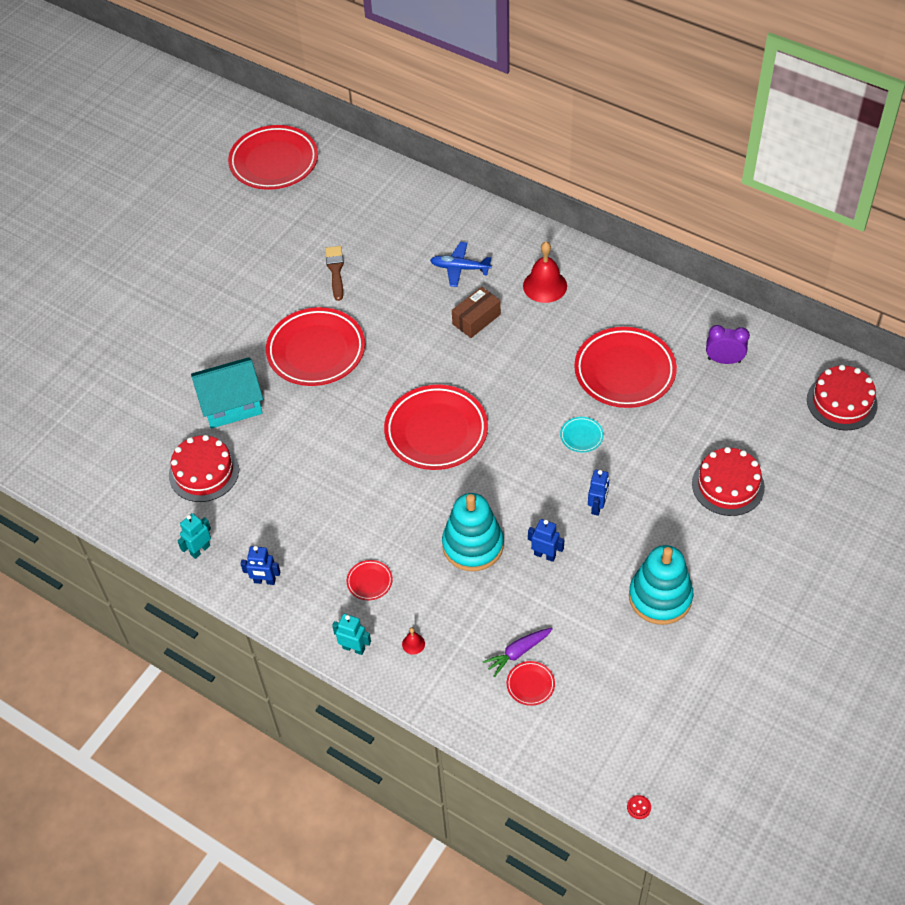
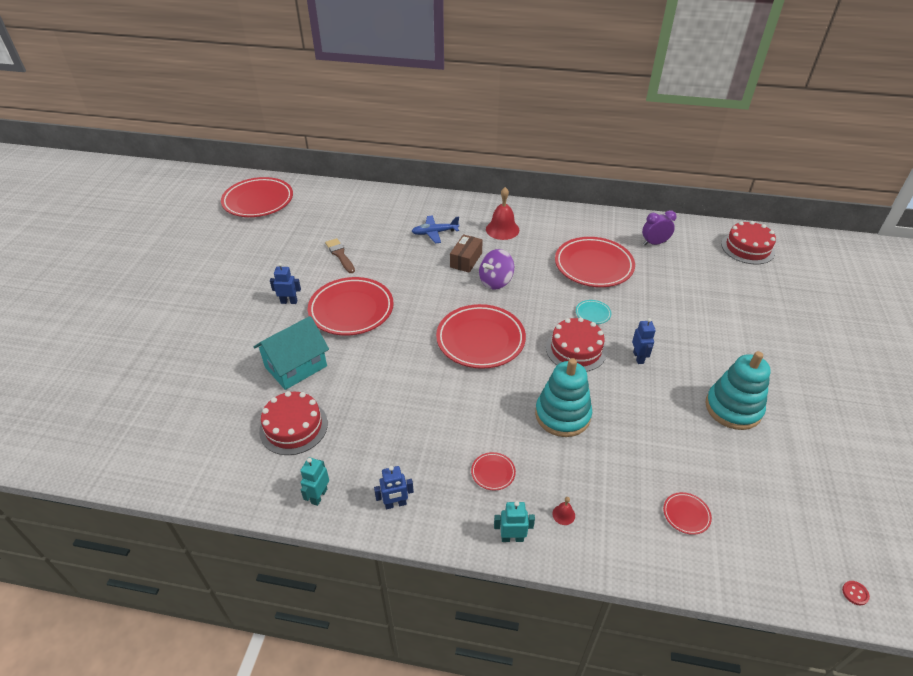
camera: 25 degrees left, 10 degrees down
(494, 359) = (495, 281): none -> purple spinning top
(518, 652) = (657, 490): purple carrot -> none
(545, 555) = (624, 404): blue robot -> blue robot (289, 302)
(728, 485) = (718, 317): red cake -> red cake (576, 349)

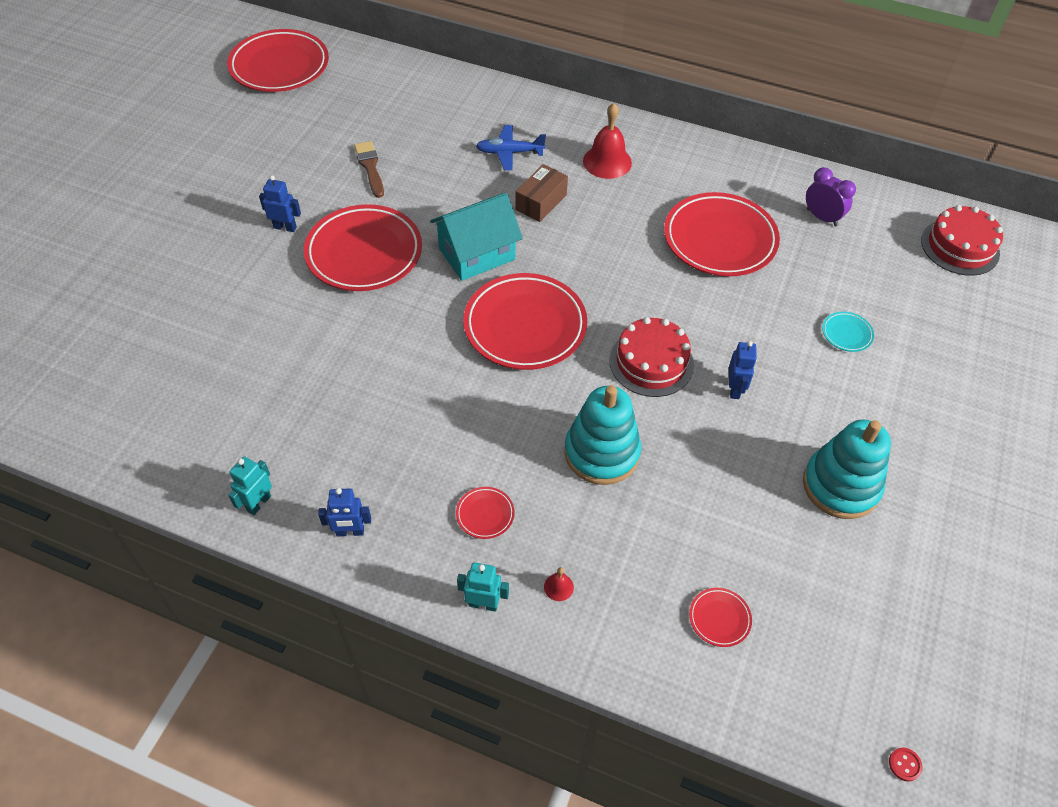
camera: 10 degrees right, 10 degrees up
(293, 427) = (249, 406): red cake -> none
(296, 366) = (272, 323): turquoise house -> turquoise house (477, 254)
(495, 281) = (572, 242): purple spinning top -> none
(593, 314) = (693, 313): turquoise plate -> turquoise plate (846, 334)
(654, 243) = (822, 217): purple clock -> purple clock turned 45 degrees clockwise

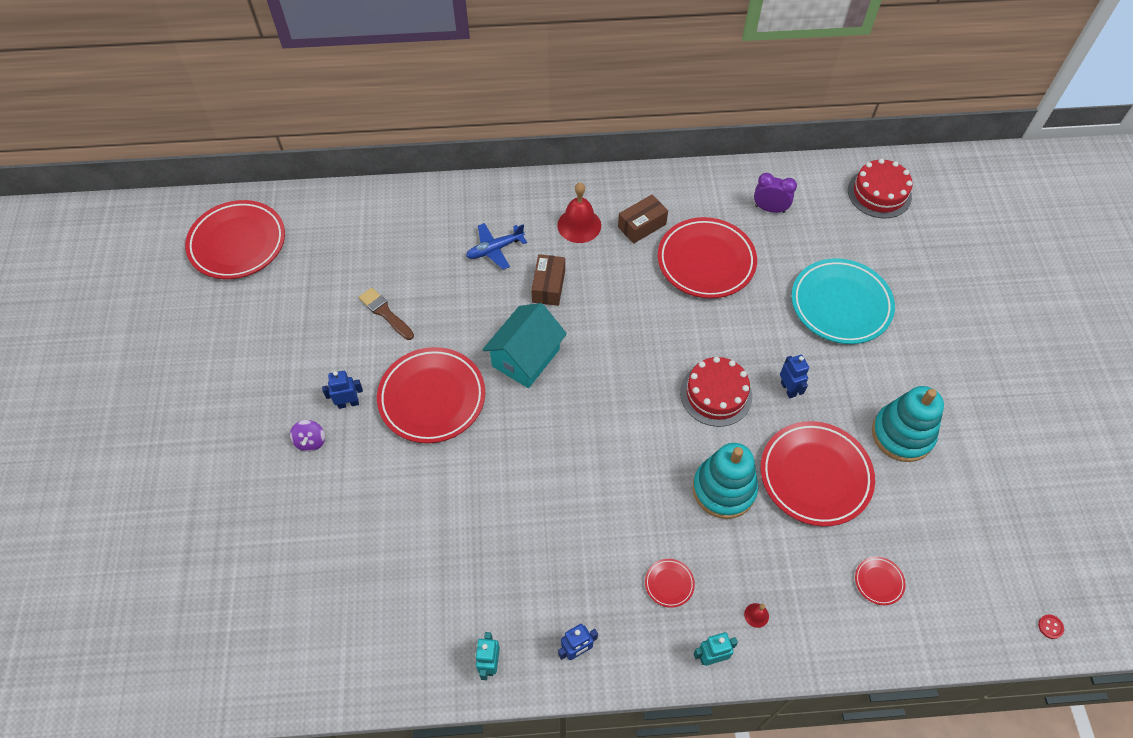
camera: 25 degrees left, 5 degrees up
(230, 245) = (310, 441): none -> purple spinning top
(525, 326) = (603, 406): red plate -> red plate (815, 476)
(672, 184) = (642, 225): none -> brown box
(846, 334) = (840, 305): turquoise plate -> turquoise plate, size x2.41

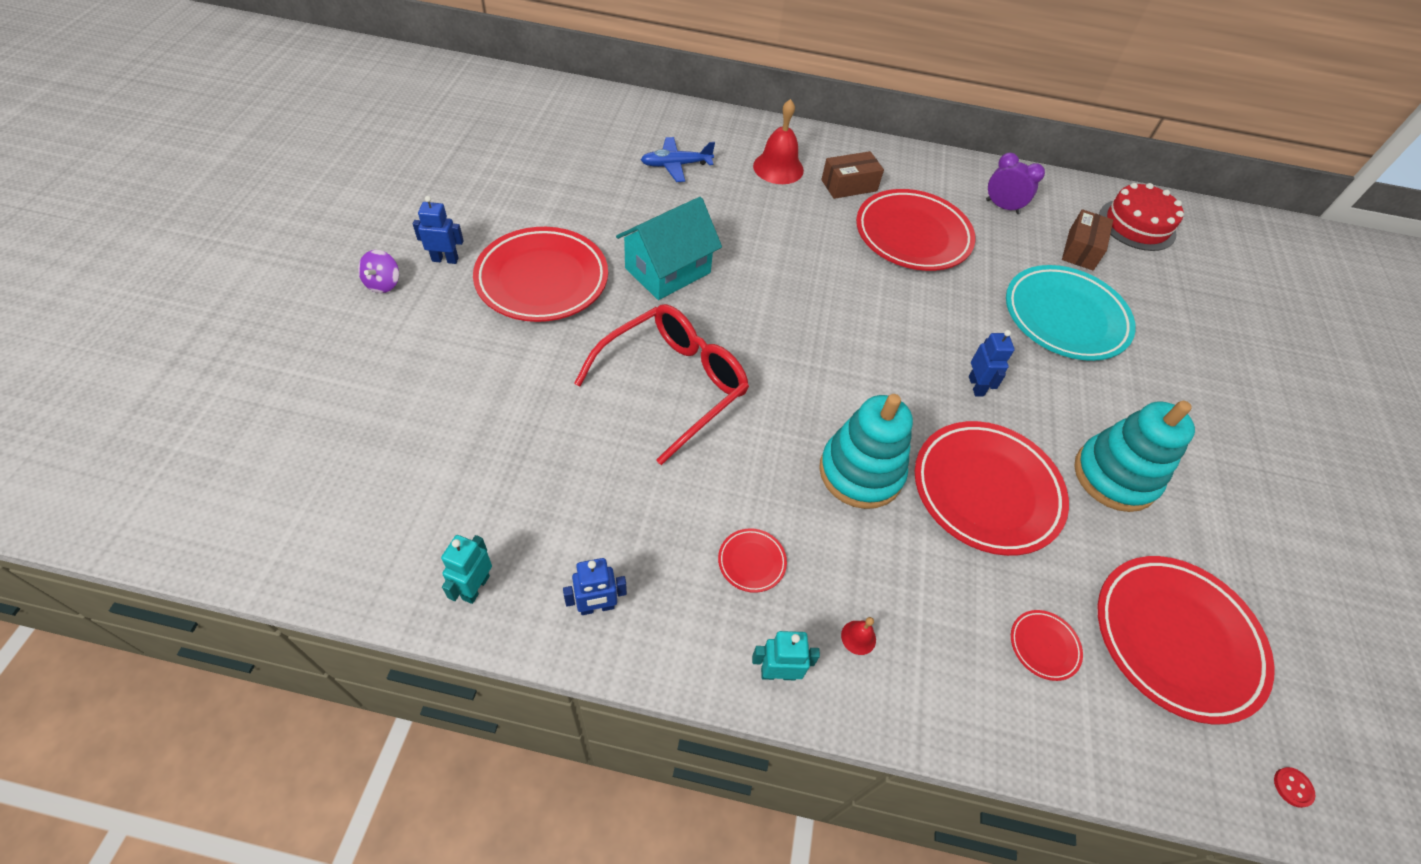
camera: 10 degrees right, 5 degrees down
(237, 243) = (406, 93): red plate -> red plate (1176, 639)
(385, 313) = (529, 189): brown brush -> none
(548, 286) = (722, 212): brown box -> brown box (1081, 250)
(566, 459) = (673, 384): none -> red glasses
(716, 394) = (883, 367): red cake -> none

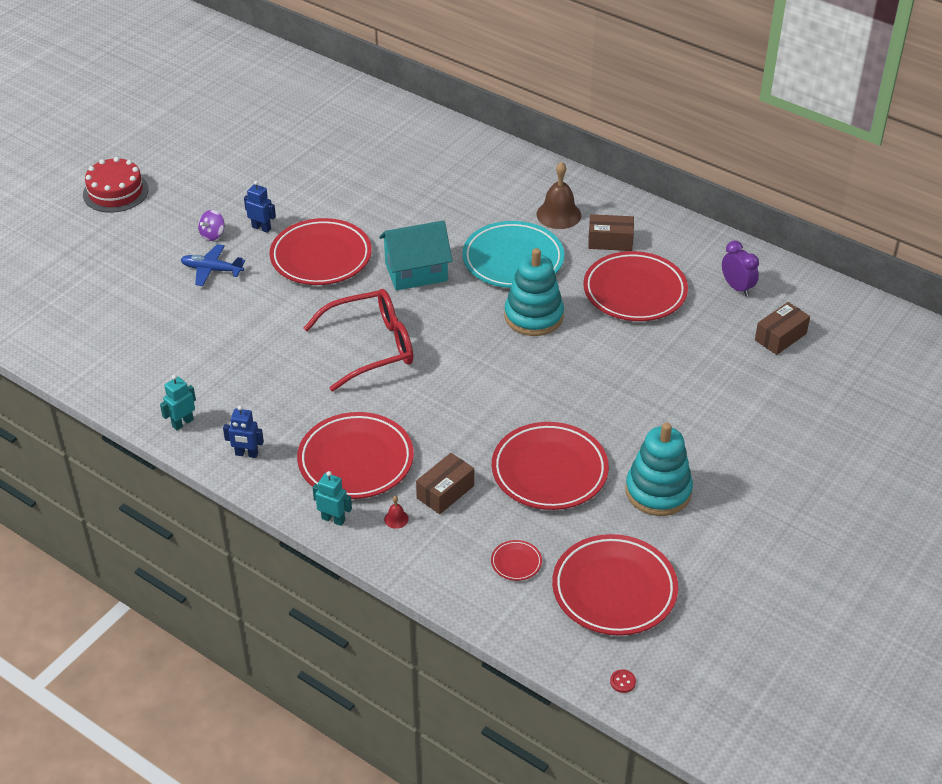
camera: 30 degrees right, 10 degrees down
(675, 165) = (473, 195): blue plane -> blue plane (212, 270)
(751, 562) = (356, 461): red plate -> red plate, size x2.41
(778, 168) = (558, 214): red bell -> brown bell
(860, 472) = (466, 434): turquoise stacking toy -> turquoise stacking toy (533, 316)
(891, 568) = (445, 492): none -> brown box
(976, 386) = (598, 407): blue robot -> none
(1065, 318) = (716, 382): turquoise plate -> turquoise plate (513, 260)
(1137, 224) = (856, 330): red cake -> red cake (115, 192)

